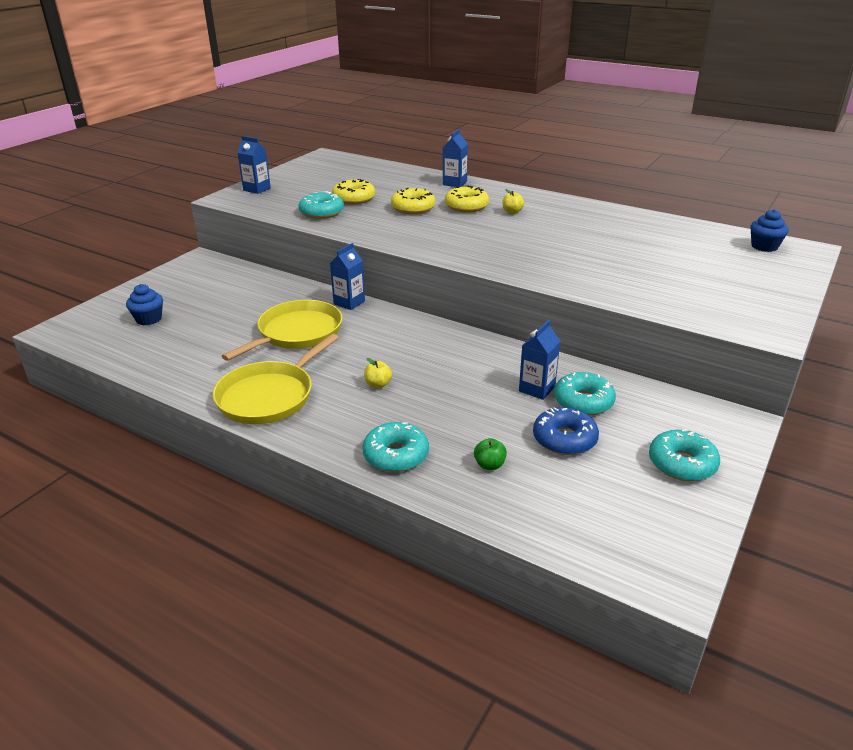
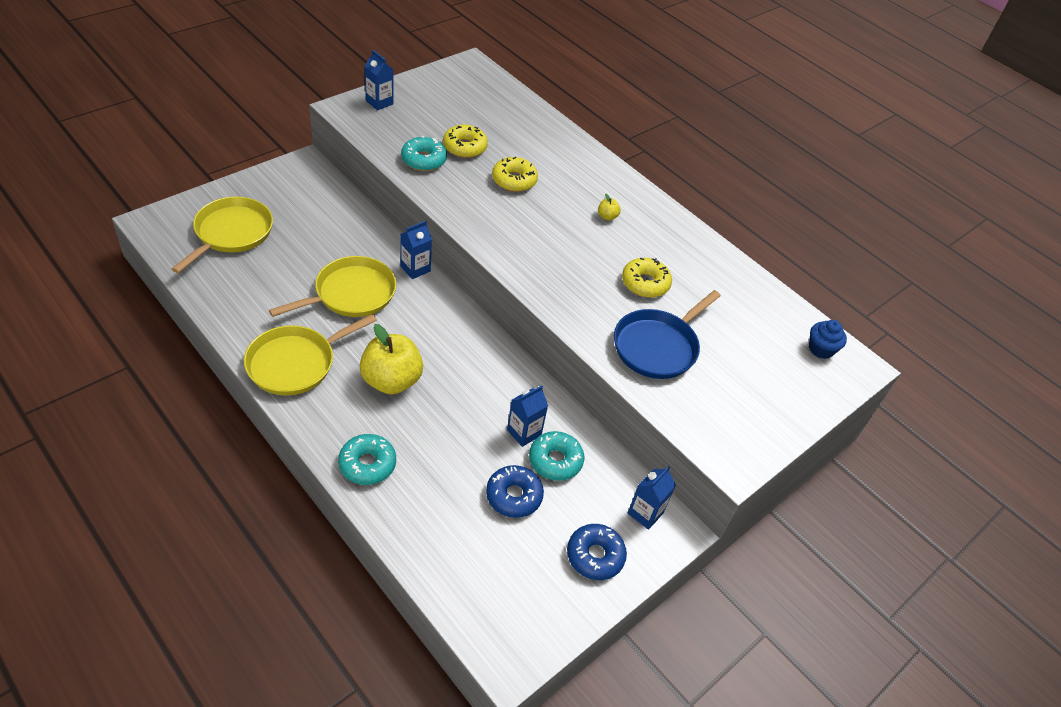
camera: 10 degrees right, 15 degrees up
(149, 319) = (231, 233): blue cupcake -> yellow pan
(378, 384) = (391, 380): yellow apple -> yellow apple, size x2.41
(454, 183) = (577, 152): blue carton -> blue carton (645, 513)
(466, 206) = (567, 194): yellow donut -> yellow donut (645, 283)
(489, 465) = (436, 501): green apple -> none
(627, 275) = (657, 346): none -> blue pan
(682, 463) = (595, 556): turquoise donut -> blue donut

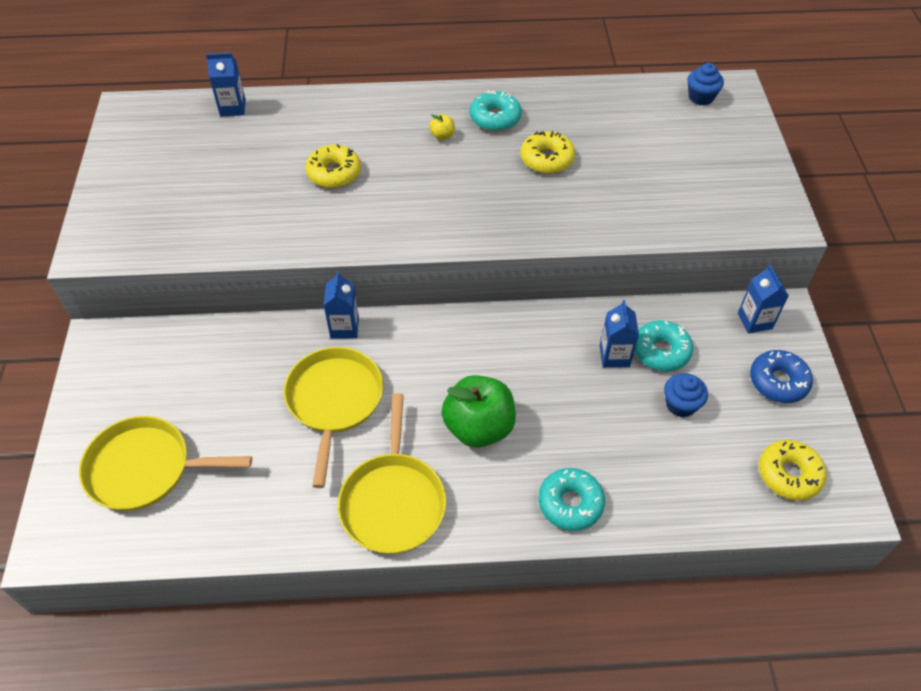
camera: 45 degrees left, 5 degrees up
(231, 233) = (145, 468): yellow pan -> yellow pan turned 60 degrees counterclockwise
(379, 102) = (109, 215): blue carton -> blue carton (233, 108)
(391, 380) = (479, 427): yellow apple -> green apple
(423, 160) = (238, 226): turquoise donut -> turquoise donut (495, 118)
(464, 147) = (250, 184): yellow donut -> yellow donut (789, 474)
(514, 496) = (681, 404): blue donut -> blue cupcake
(657, 346) = (627, 195): blue pan -> none

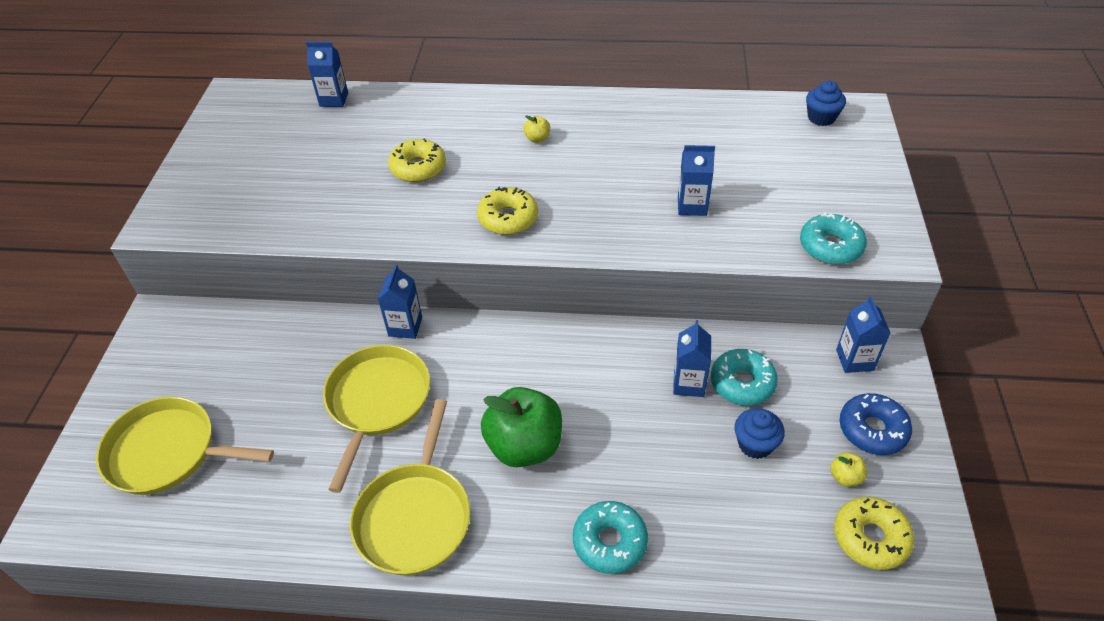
camera: 10 degrees right, 5 degrees down
(495, 118) = (596, 125): turquoise donut -> turquoise donut (830, 246)
(547, 159) = (642, 169): yellow donut -> yellow donut (508, 218)
(599, 192) = (692, 206): none -> blue carton
(761, 425) = (845, 477): none -> yellow apple

